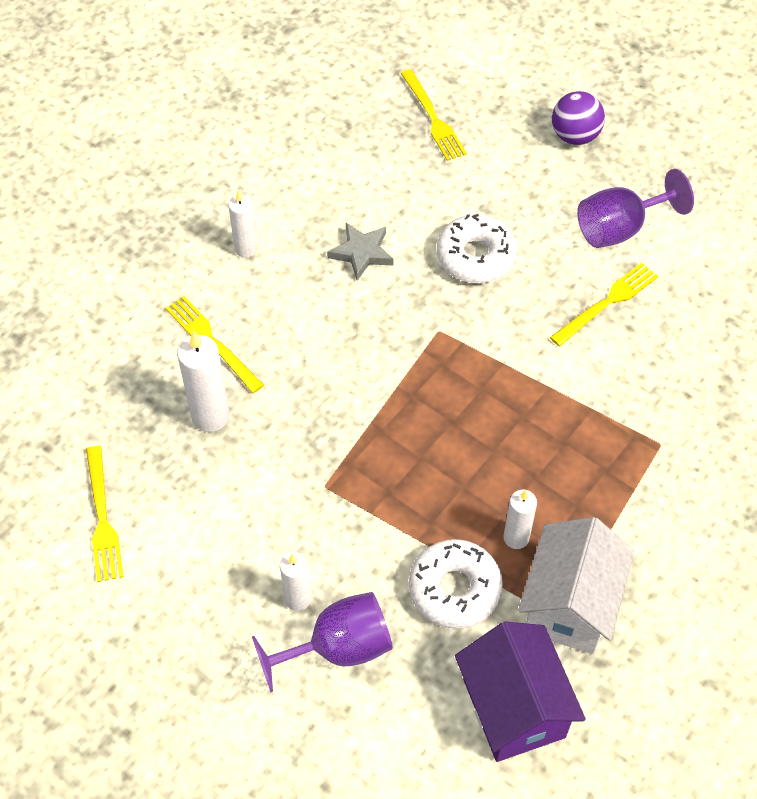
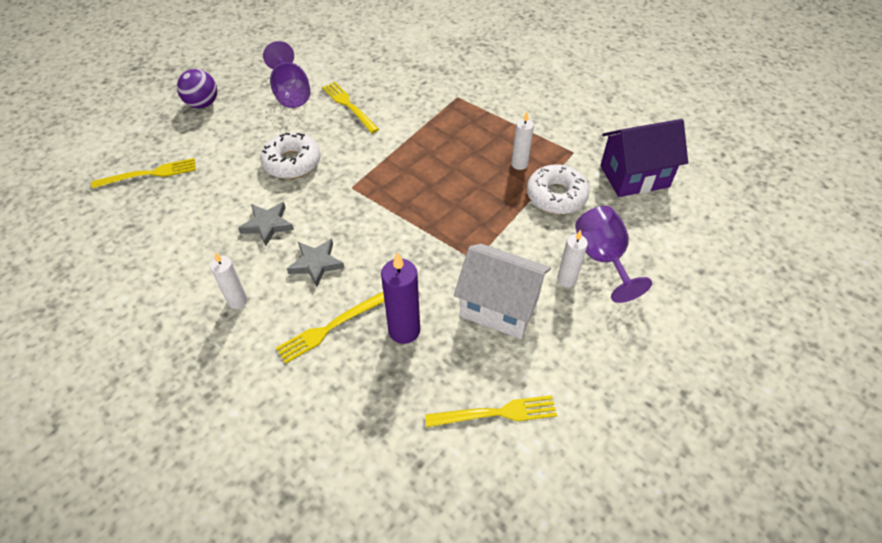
camera: 85 degrees left, 5 degrees down
(210, 416) = (404, 330): white candle -> purple candle
(304, 313) = (316, 264): none -> grey star
(569, 605) = (565, 146): white house -> white house (499, 307)

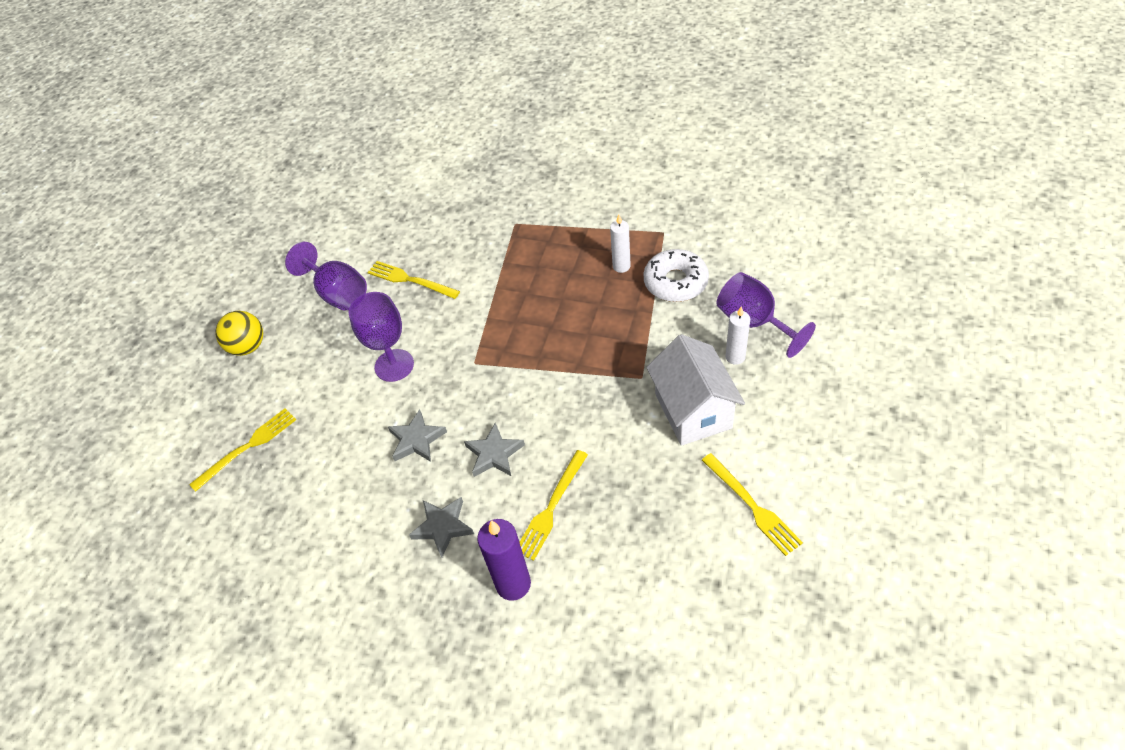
camera: 20 degrees left, 0 degrees up
(203, 104) = (248, 347): purple ball -> yellow ball
(237, 301) = (443, 527): white candle -> grey star
(292, 162) = (394, 365): white donut -> purple goblet
(404, 330) = (622, 475): purple candle -> purple candle (513, 584)
(496, 413) = (752, 506): yellow fork -> yellow fork turned 90 degrees clockwise
(499, 307) = (693, 411): white house -> white house turned 75 degrees clockwise
(634, 176) = (733, 231): purple house -> none

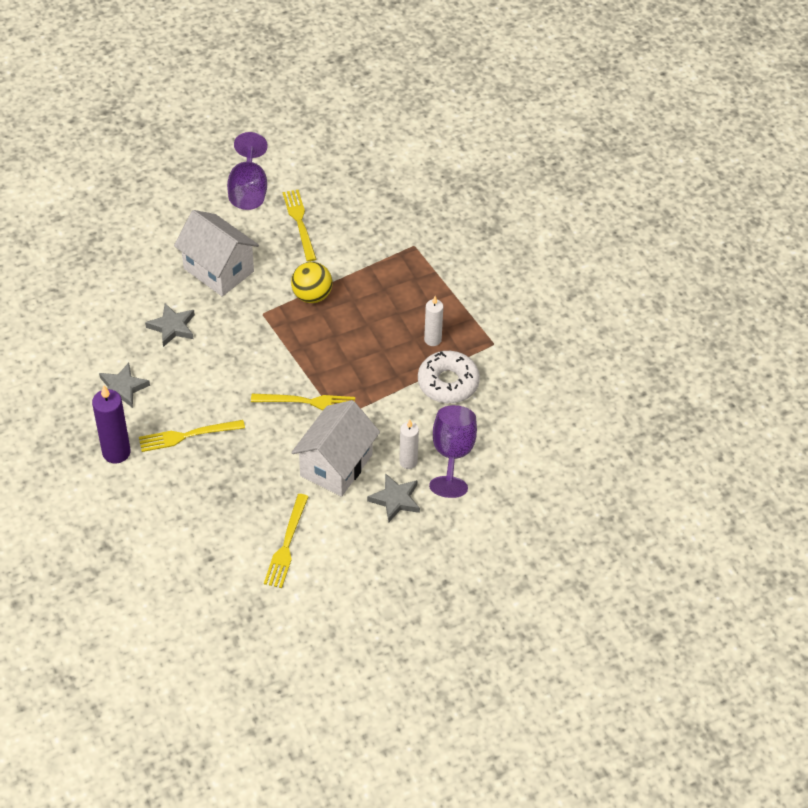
camera: 40 degrees right, 0 degrees up
(247, 447) = (85, 242): yellow fork -> yellow fork (307, 402)
(248, 347) = (158, 177): yellow ball -> yellow ball (312, 295)
(394, 365) = (218, 270): purple goblet -> white house
(494, 454) = (200, 377): grey star -> grey star (395, 499)

